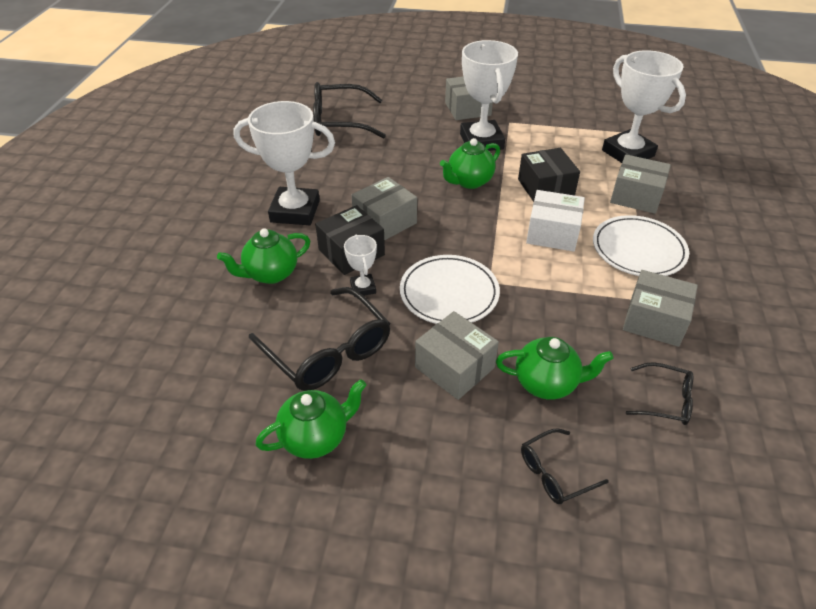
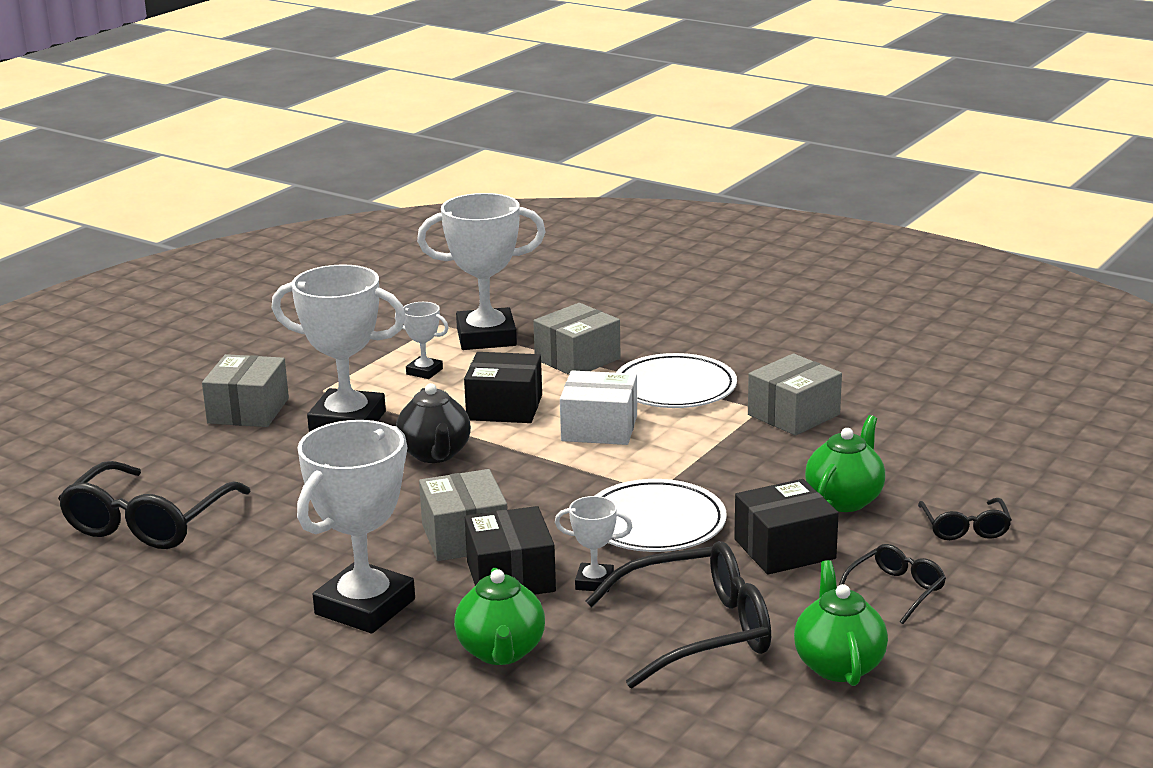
camera: 65 degrees left, 20 degrees down
(454, 367) = (784, 549): grey box -> black box
(469, 181) = (435, 454): green teapot -> black teapot
(552, 233) = (599, 428): white box -> white box turned 60 degrees clockwise
(562, 146) = (424, 371): none -> white trophy
(665, 400) = (906, 444): black glasses -> black glasses (895, 591)

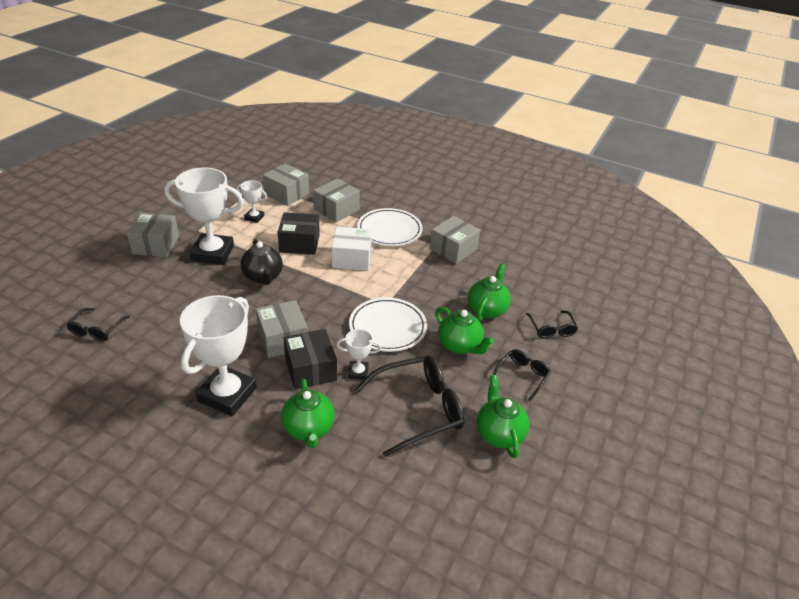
camera: 10 degrees left, 15 degrees up
(148, 522) = (97, 330): black glasses -> black glasses, size x0.53
(486, 337) = (287, 194): white trophy -> grey box
(784, 549) = (459, 346): black box -> green teapot

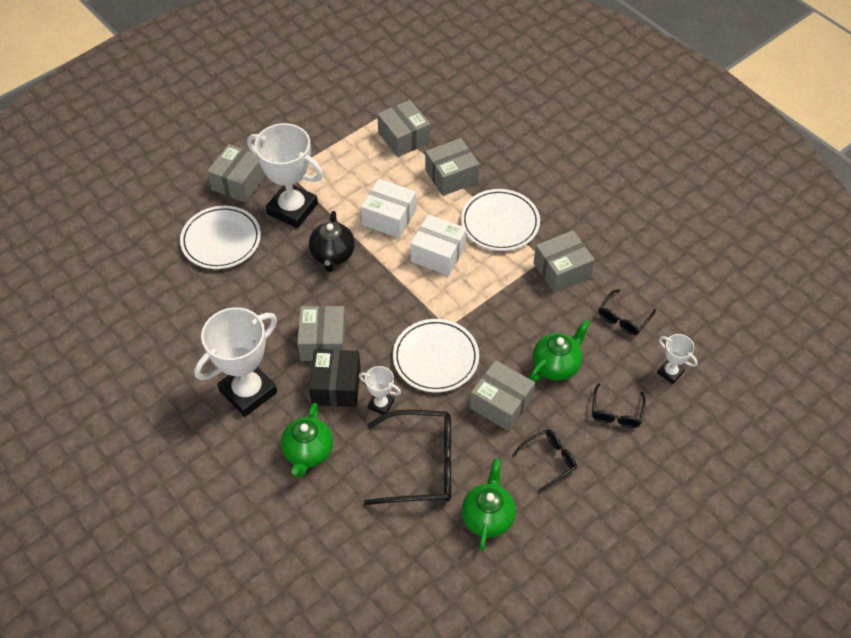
camera: 25 degrees right, 15 degrees up
(97, 330) = (154, 280): black glasses -> black glasses (623, 318)
(154, 287) = (221, 240): none -> white plate
(254, 217) = (354, 167): white trophy -> white trophy (670, 372)
(299, 243) = (389, 217): black box -> white box
(459, 346) = (501, 403): green teapot -> grey box

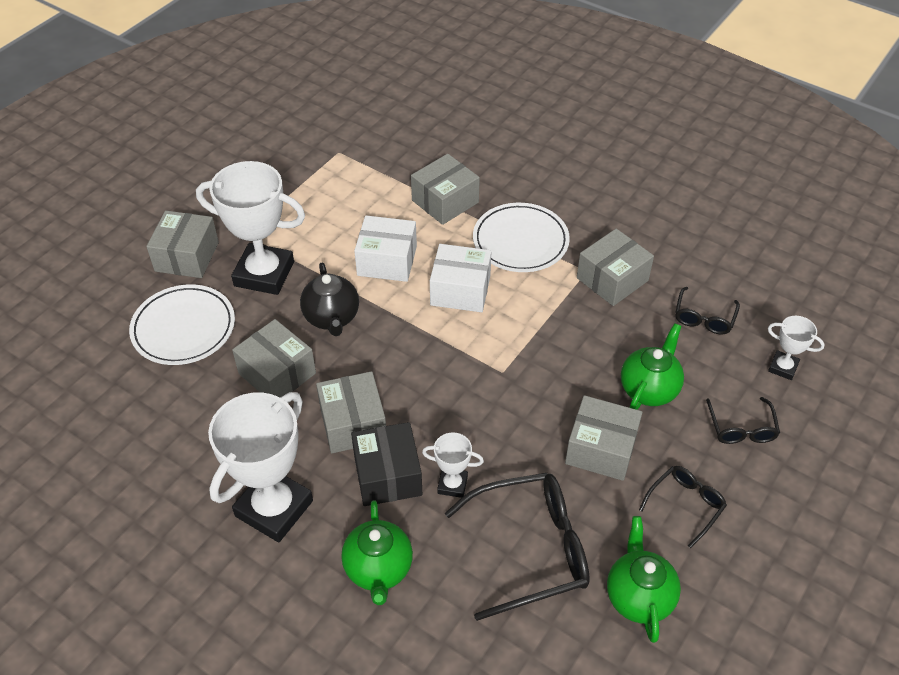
camera: 15 degrees left, 5 degrees down
(404, 138) = (374, 170): grey box -> grey box (277, 373)
(435, 358) = (501, 412): white plate -> none

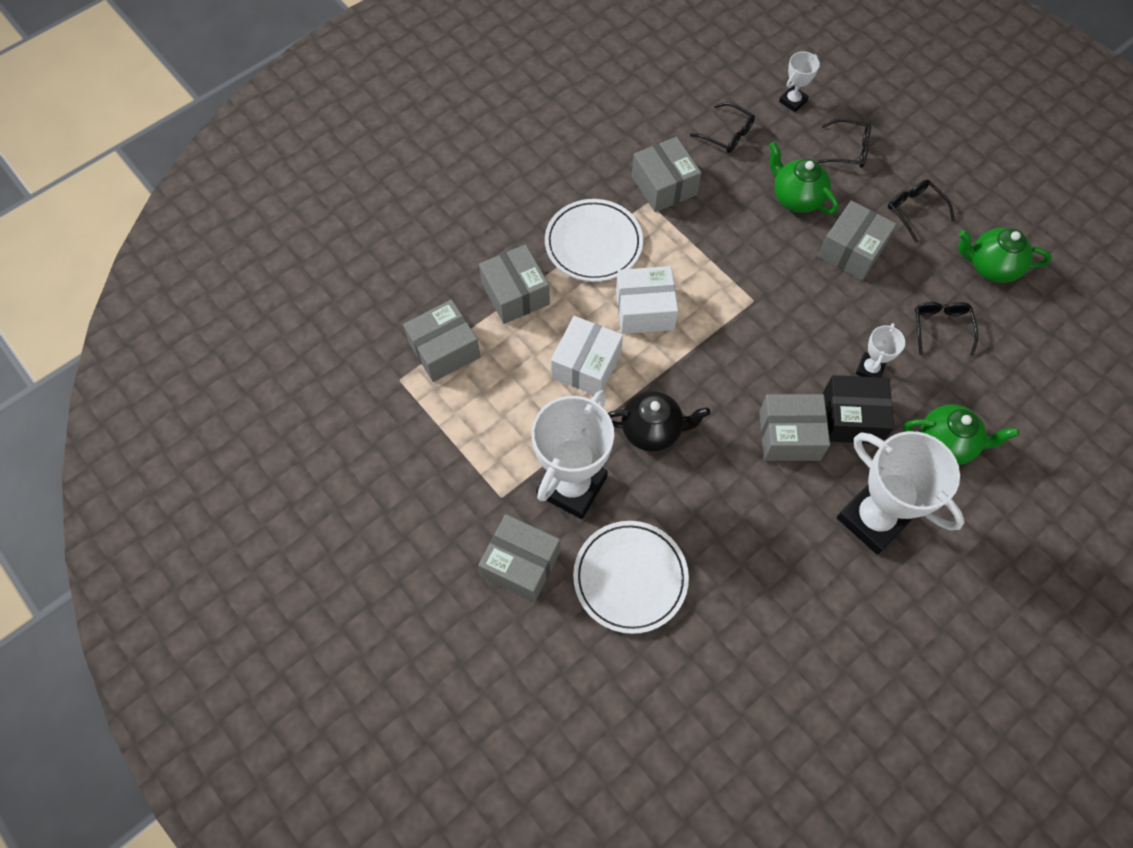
camera: 75 degrees left, 15 degrees up
(277, 373) = (713, 493): grey box -> grey box (444, 350)
(460, 290) = (644, 310): white box -> white box turned 60 degrees clockwise
(530, 549) = (941, 327): black glasses -> black glasses, size x0.53

